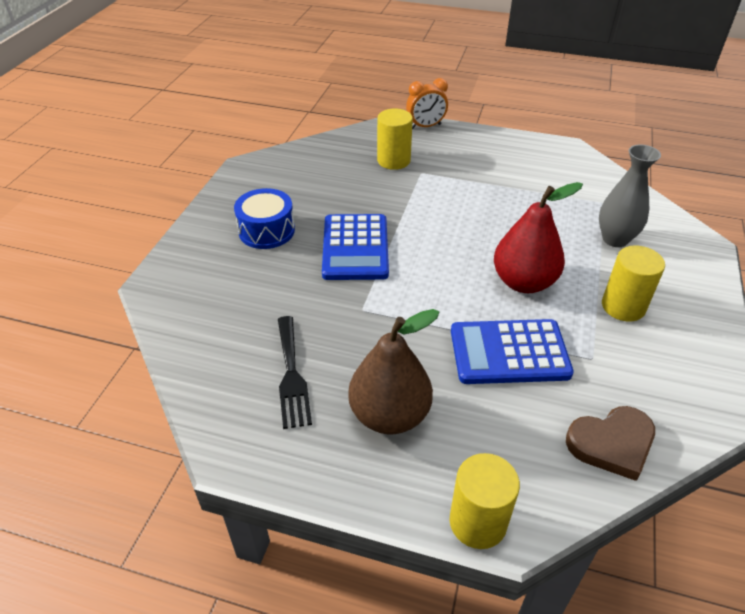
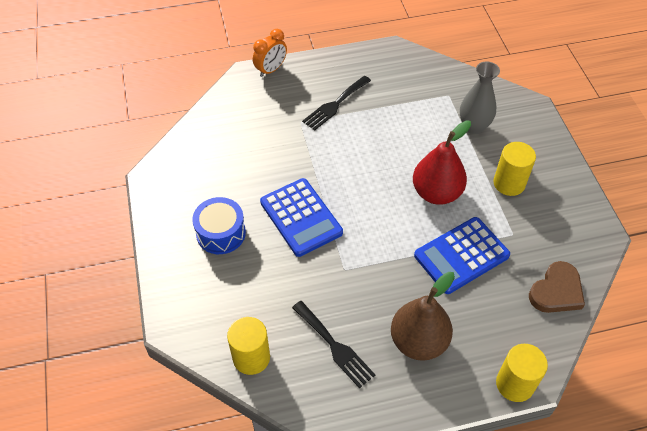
camera: 30 degrees left, 10 degrees up
(393, 160) = (270, 118): yellow cylinder -> yellow cylinder (251, 357)
(468, 171) = (335, 104): none -> black fork

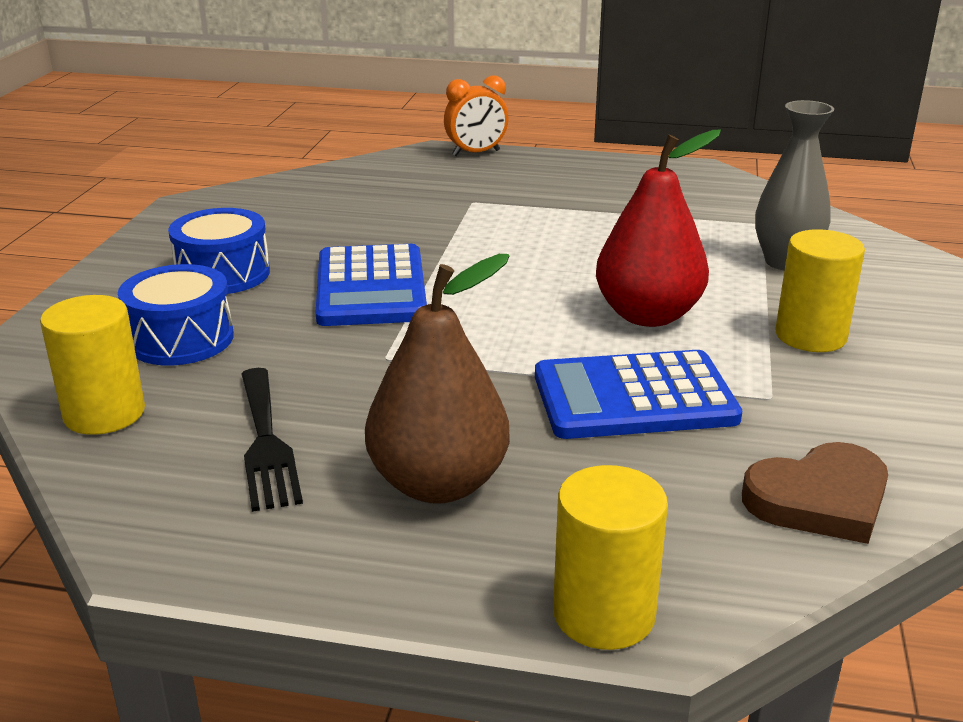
camera: 25 degrees right, 25 degrees down
(242, 292) = (181, 339): none -> blue drum
(335, 104) = (547, 197): black fork -> none

